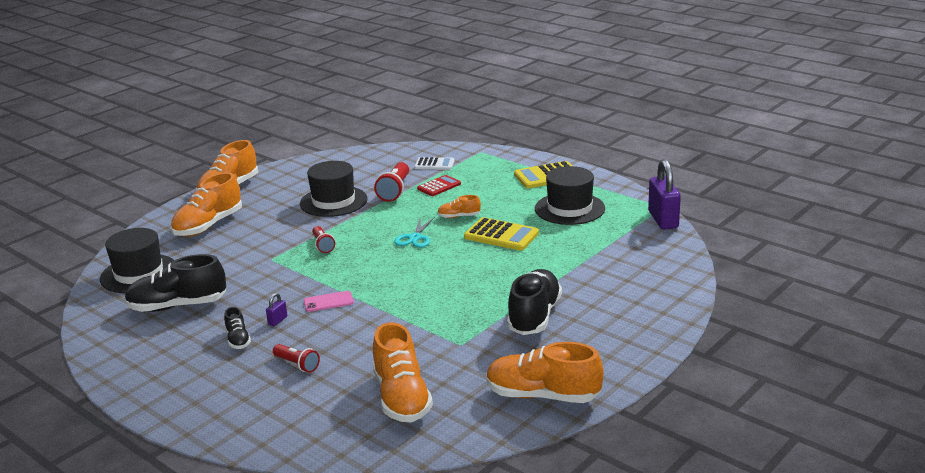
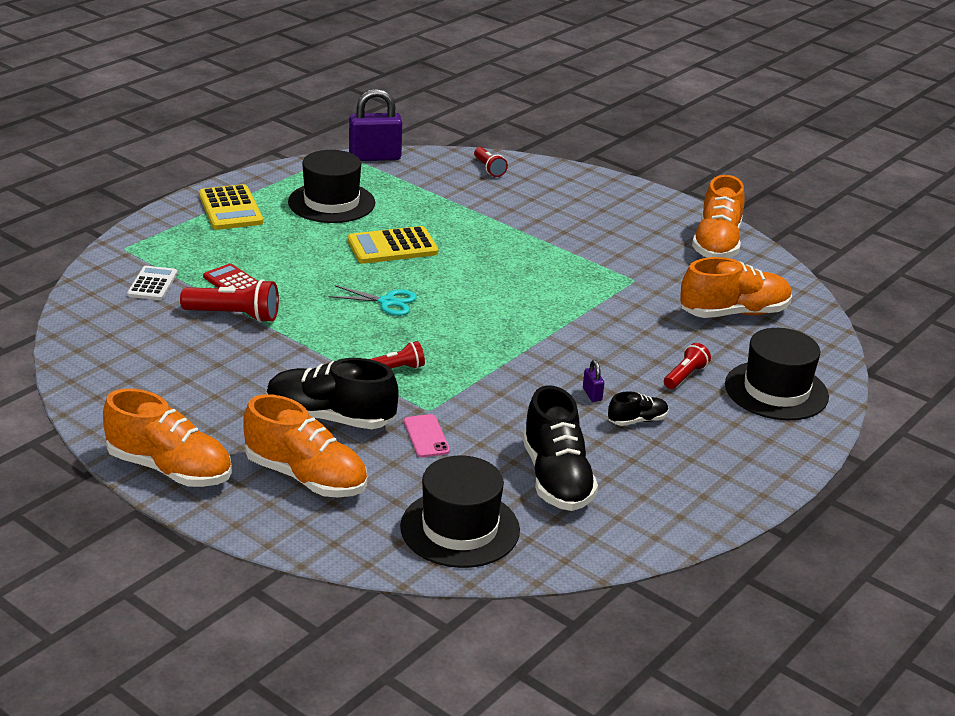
camera: 95 degrees left, 5 degrees up
(277, 320) = (592, 394): purple padlock -> purple padlock turned 45 degrees clockwise
(328, 302) = (547, 360): pink phone -> pink phone (426, 436)
(333, 201) = (254, 365): black hat -> black hat (776, 390)
(459, 216) = (333, 271): orange shoe -> none
(501, 235) = (392, 247): yellow calculator -> yellow calculator turned 135 degrees counterclockwise
(534, 316) = (578, 239): black shoe -> black shoe (330, 418)
(665, 270) = (489, 169): none -> red flashlight

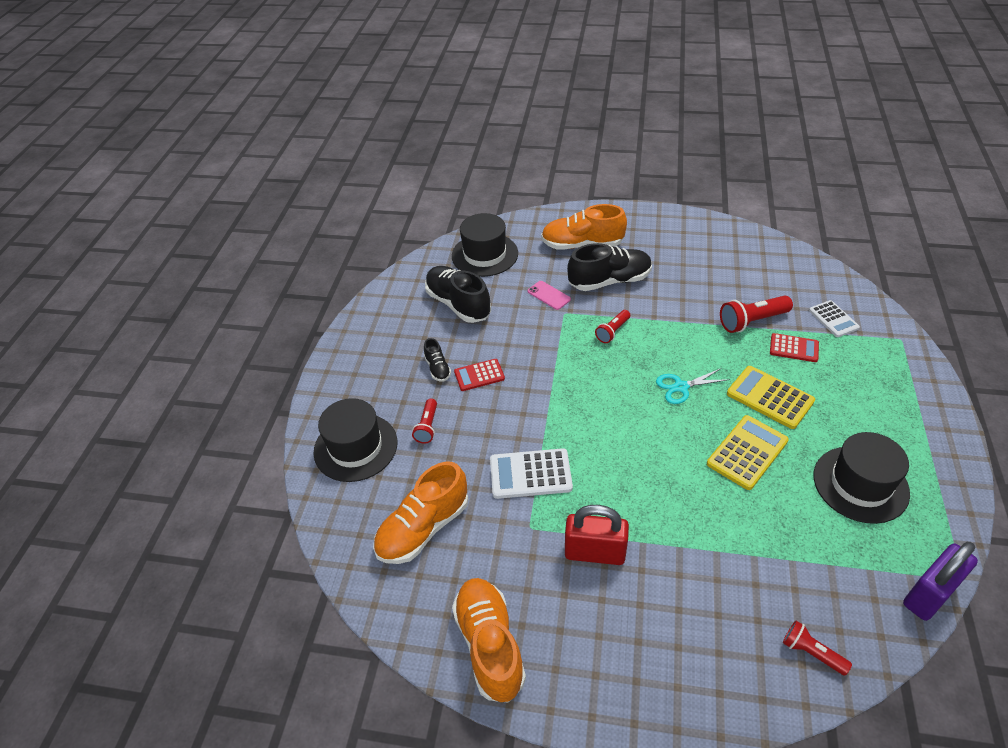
camera: 155 degrees right, 15 degrees up
(170, 469) = (647, 219): orange shoe -> none
(230, 209) = (911, 425): yellow calculator -> yellow calculator (770, 397)
(592, 250) = (595, 552): none -> red padlock
(592, 394) = (479, 375): purple padlock -> red calculator
(604, 306) = (530, 474): none -> white calculator
(637, 420) = (437, 368): black shoe -> black shoe turned 60 degrees counterclockwise

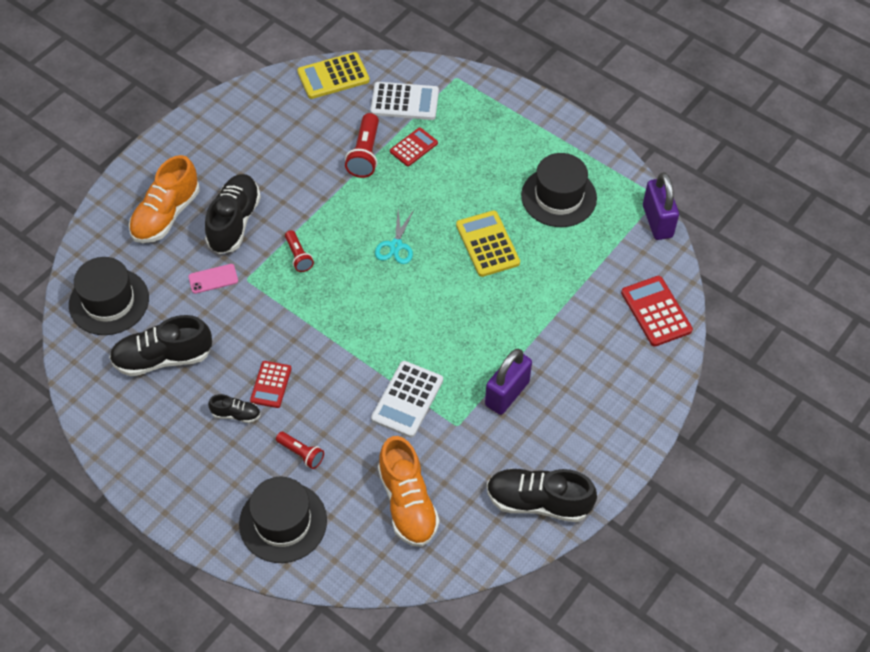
camera: 65 degrees left, 10 degrees up
(489, 645) = (538, 502): orange shoe -> black shoe
(595, 552) = (507, 393): red padlock -> purple padlock
(770, 397) = (449, 196): yellow calculator -> yellow calculator (333, 76)
(811, 652) = (656, 311): red flashlight -> red calculator
(833, 319) = (404, 102): white calculator -> white calculator, size x1.54

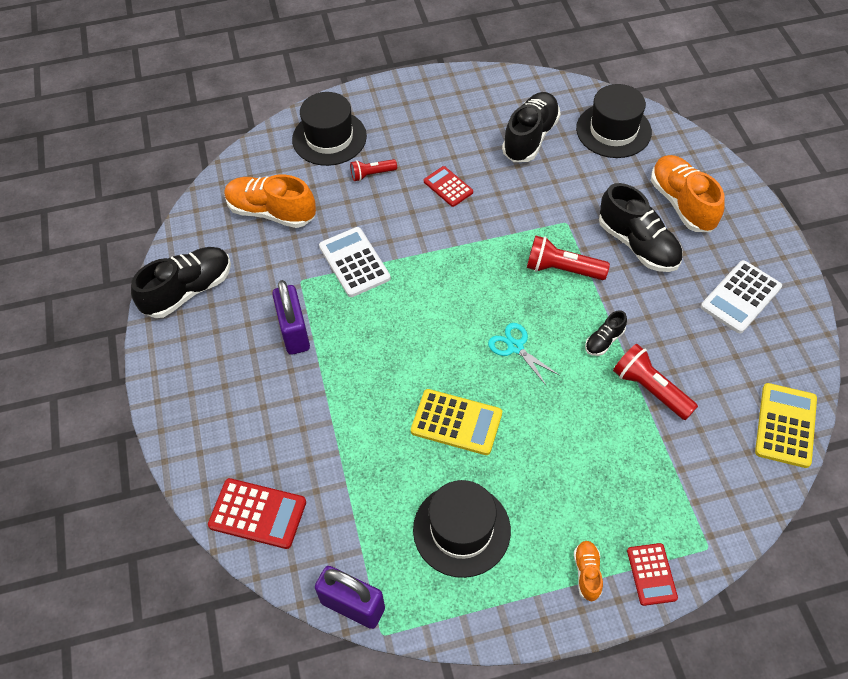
camera: 130 degrees right, 0 degrees up
(213, 279) = (584, 201): pink phone -> none
(236, 414) = (441, 155): black shoe -> black shoe (604, 340)
(298, 256) = (562, 269): red flashlight -> red flashlight, size x1.61
(404, 102) = (702, 470): white calculator -> white calculator (740, 297)
(413, 147) = (629, 437): red calculator -> red calculator (651, 574)
(526, 123) = (587, 573): none -> orange shoe

